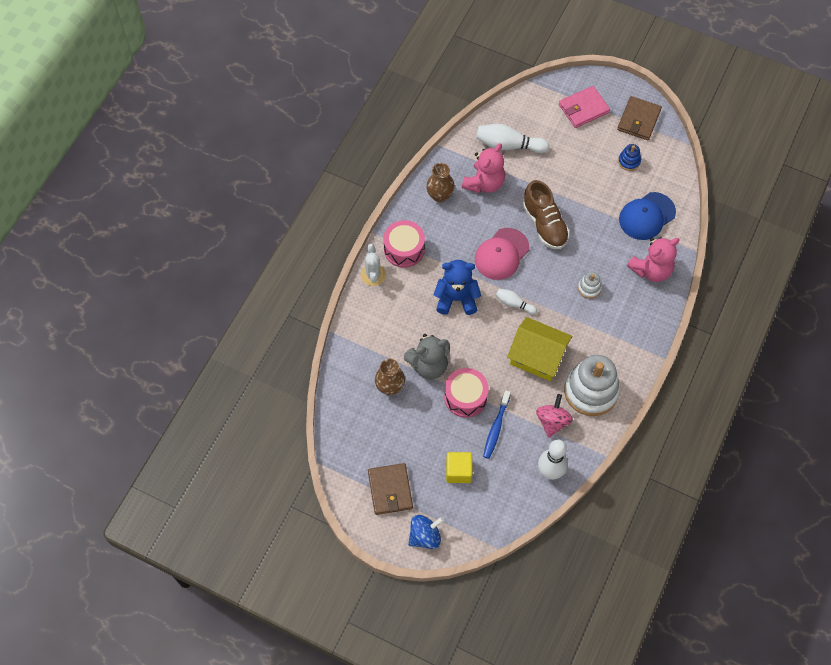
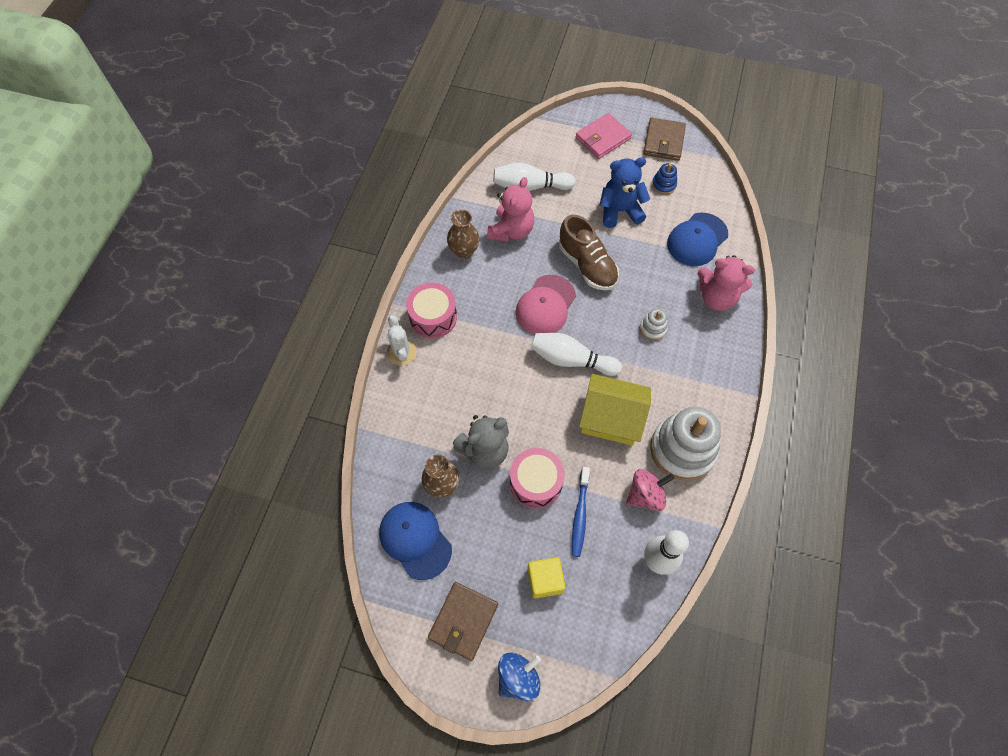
camera: 10 degrees left, 0 degrees up
(362, 425) = (415, 540): none -> blue cap
(390, 490) = (463, 621): brown wallet -> brown wallet turned 45 degrees clockwise
(456, 298) = (503, 364): blue teddy bear -> blue teddy bear (619, 211)
(514, 304) = (571, 360): white bowling pin -> white bowling pin, size x1.77
(552, 421) = (645, 495): pink spinning top -> pink spinning top turned 60 degrees clockwise
(651, 270) = (716, 297): pink teddy bear -> pink teddy bear turned 60 degrees clockwise

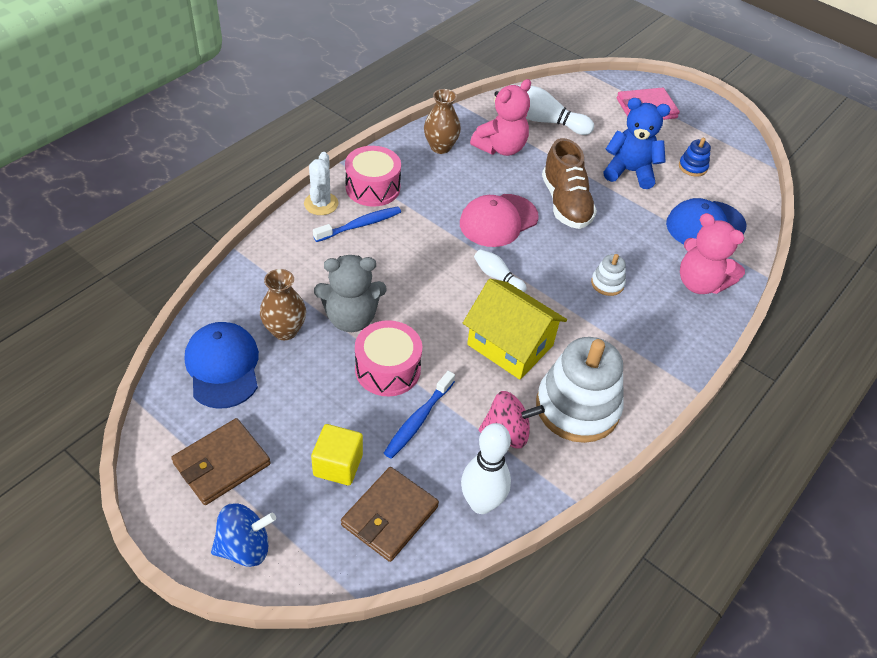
camera: 20 degrees right, 15 degrees down
(444, 359) = (360, 225): none -> blue toothbrush
(571, 360) = (497, 276): white bowling pin -> white bowling pin, size x0.56
(663, 141) = (713, 132): brown wallet -> brown wallet (390, 516)

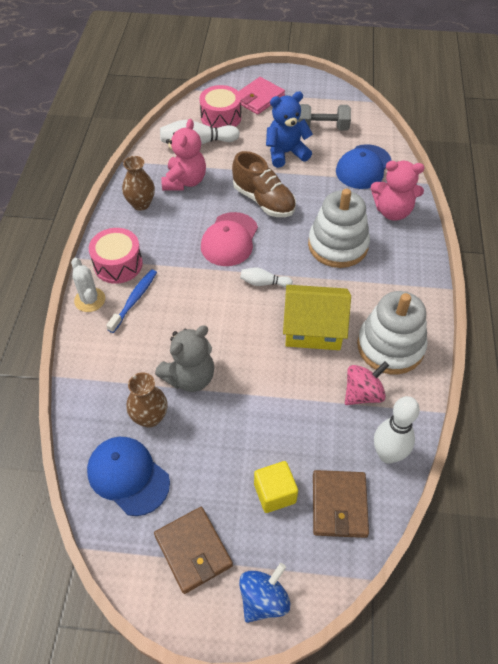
camera: 30 degrees left, 5 degrees up
(222, 464) = (193, 550): brown wallet -> brown wallet turned 45 degrees counterclockwise
(387, 369) = (248, 399): pink drum -> pink drum (221, 117)
(418, 420) = (299, 423): blue toothbrush -> none
(607, 283) = (338, 245): white stacking toy -> white stacking toy, size x2.24
(692, 167) = (322, 128): blue stacking toy -> grey dumbbell

